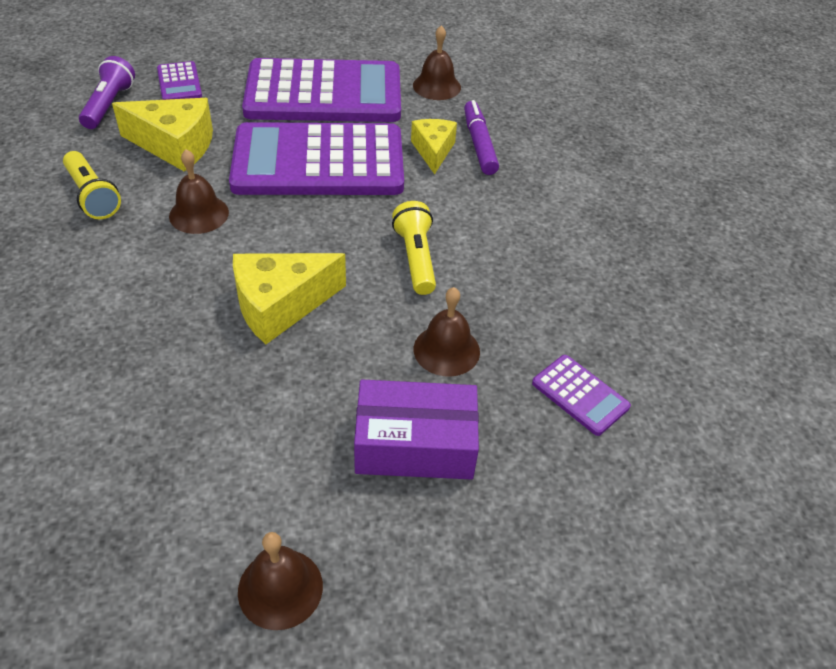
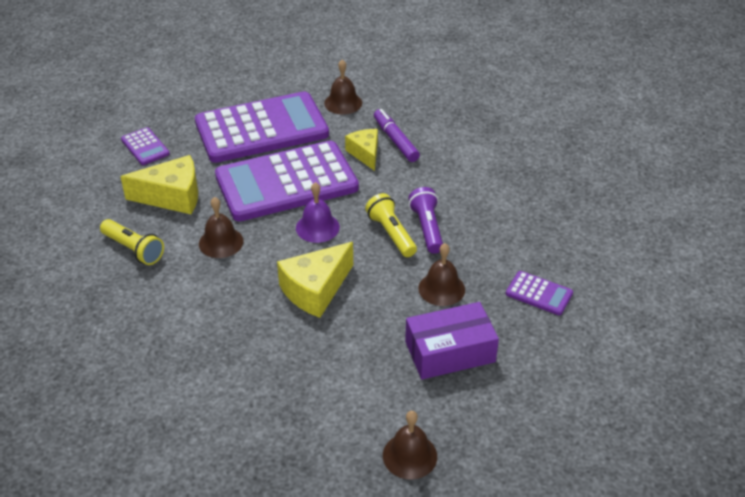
camera: 15 degrees left, 5 degrees down
(109, 105) = (101, 178): purple flashlight -> purple flashlight (427, 228)
(326, 226) = (317, 227): none -> purple bell

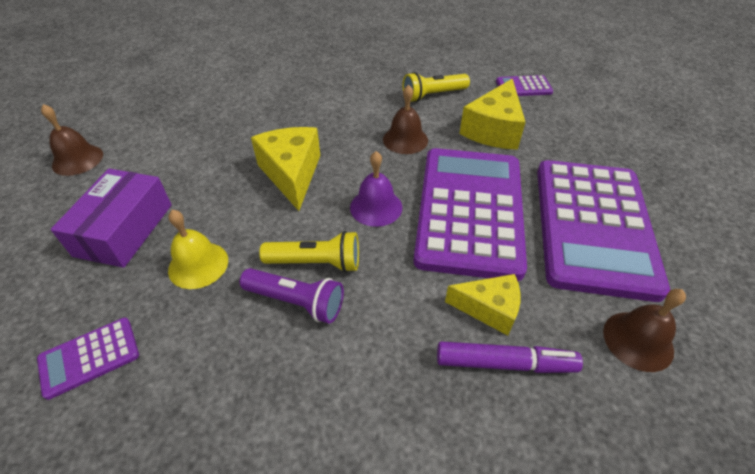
camera: 120 degrees right, 5 degrees up
(145, 147) = (589, 133): purple calculator -> purple calculator (523, 87)
(441, 289) = (198, 265): brown bell -> yellow bell

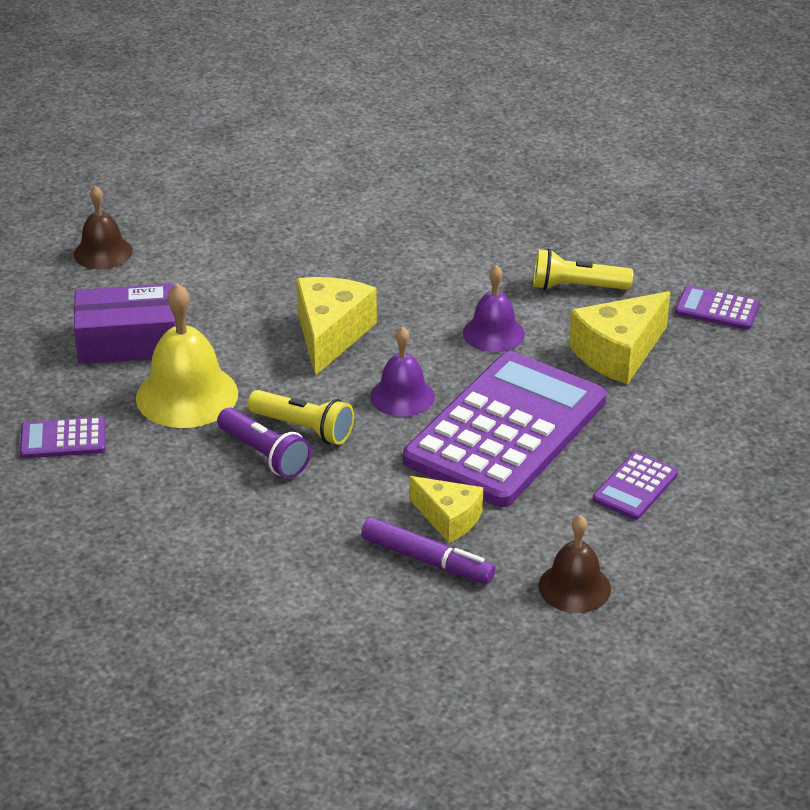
camera: 25 degrees right, 10 degrees down
(124, 230) = (128, 341): purple box -> purple box turned 45 degrees clockwise
(198, 265) = (187, 395): yellow bell -> yellow bell, size x1.58
(405, 139) = (493, 333): brown bell -> purple bell
(593, 226) = (635, 487): purple calculator -> purple calculator, size x0.41

